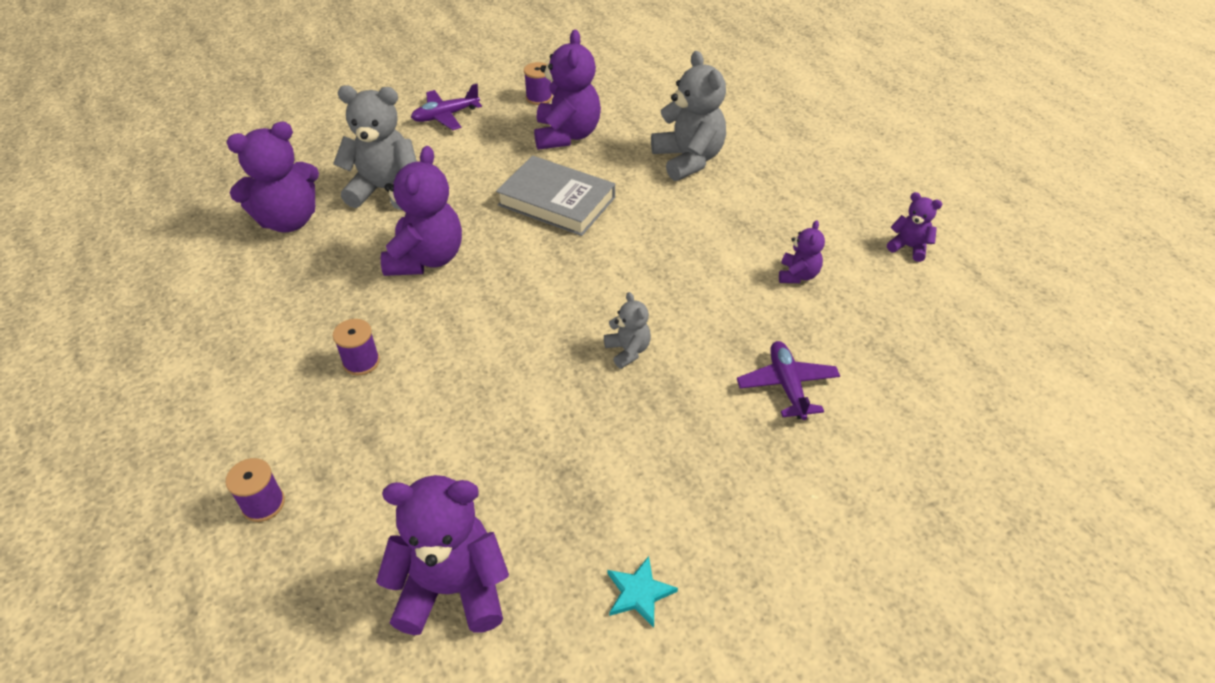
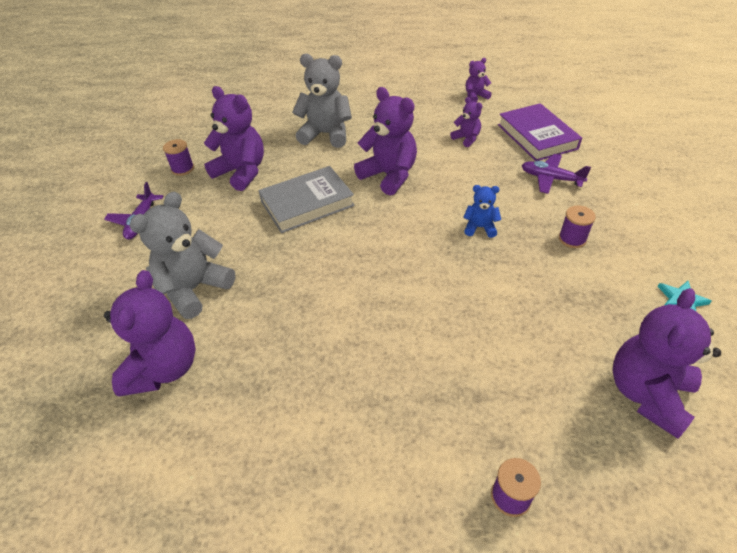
camera: 55 degrees left, 0 degrees up
(361, 362) = (389, 373): purple spool -> purple spool (572, 239)
(426, 259) = (303, 293): purple teddy bear -> purple teddy bear (389, 176)
(628, 351) = (480, 227): grey teddy bear -> blue teddy bear
(875, 341) = (537, 136): none -> purple book

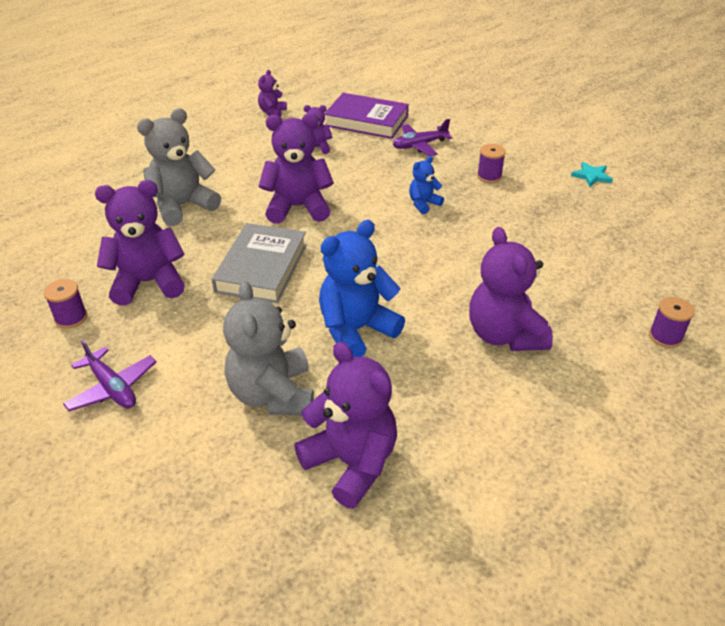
camera: 50 degrees left, 5 degrees down
(294, 286) = (356, 330): none -> blue teddy bear
(647, 394) = (645, 236): purple teddy bear -> purple teddy bear (504, 335)

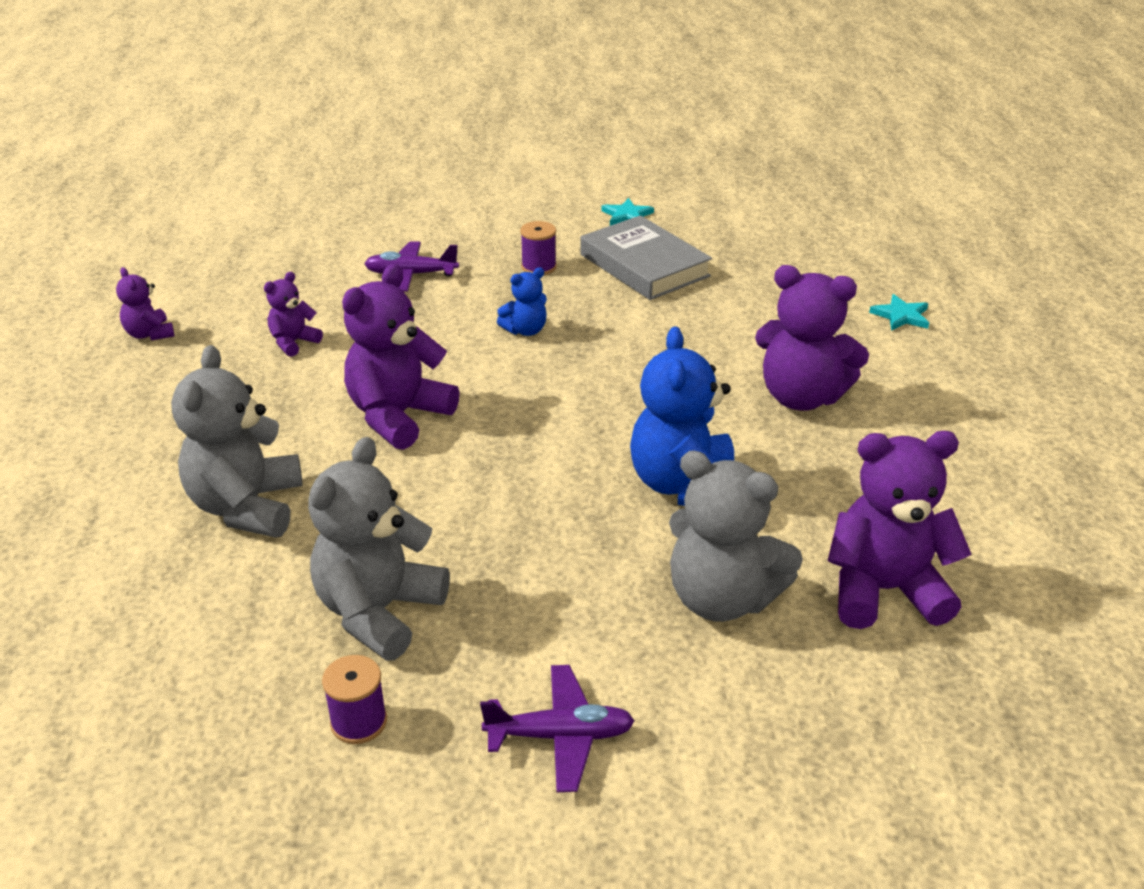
camera: 50 degrees left, 5 degrees down
(148, 282) = (379, 612): purple teddy bear -> grey teddy bear
(261, 268) = (480, 501): grey book -> grey book (644, 265)
(366, 121) = (298, 280): purple book -> none
(419, 145) = (411, 275): purple plane -> purple plane turned 75 degrees clockwise
(423, 204) = (525, 330): blue teddy bear -> blue teddy bear turned 120 degrees counterclockwise
(665, 336) = (901, 316): purple spool -> turquoise star

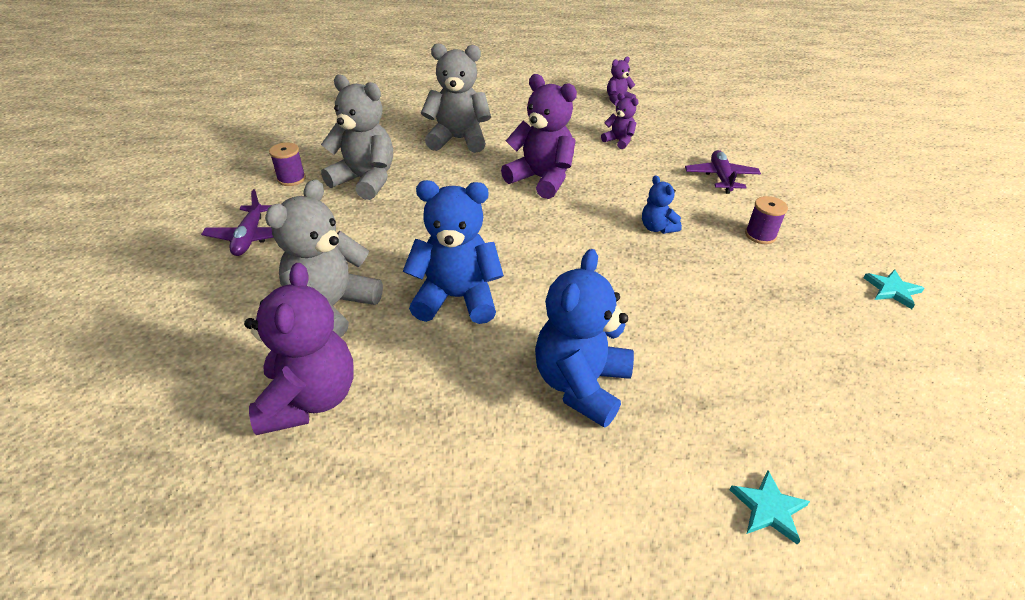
camera: 90 degrees right, 5 degrees up
(644, 265) = (793, 296): grey book -> none
(801, 397) = (581, 384): purple teddy bear -> blue teddy bear

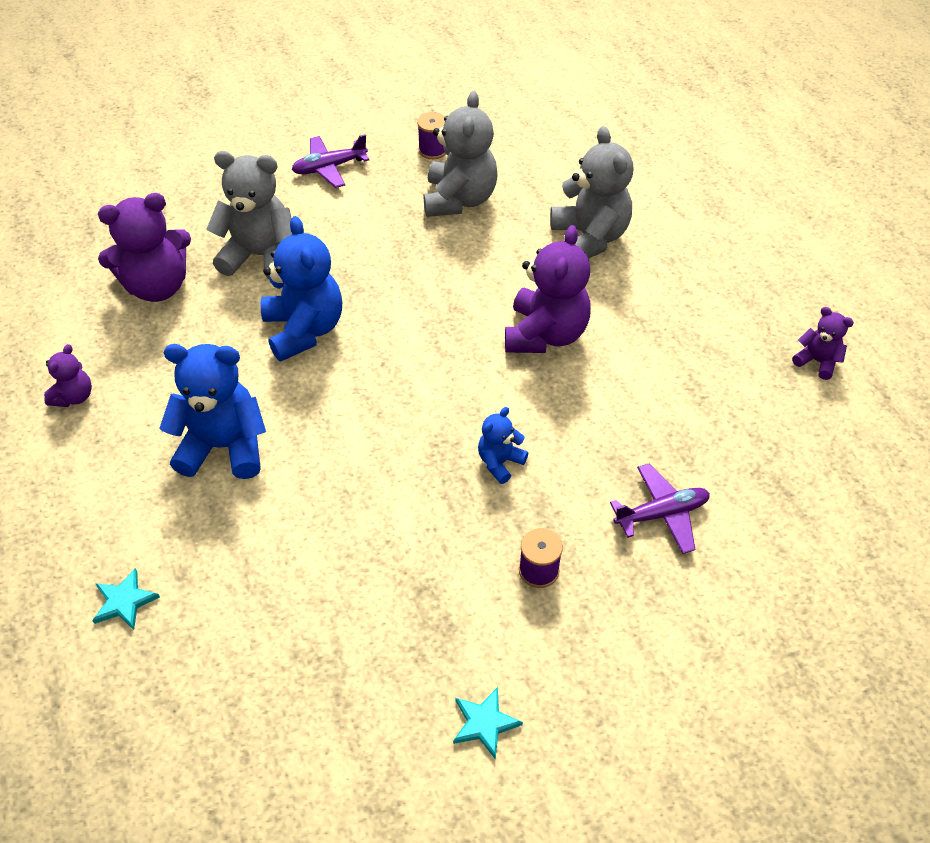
camera: 70 degrees right, 10 degrees up
(619, 141) = (691, 387): purple teddy bear -> purple teddy bear (74, 396)

